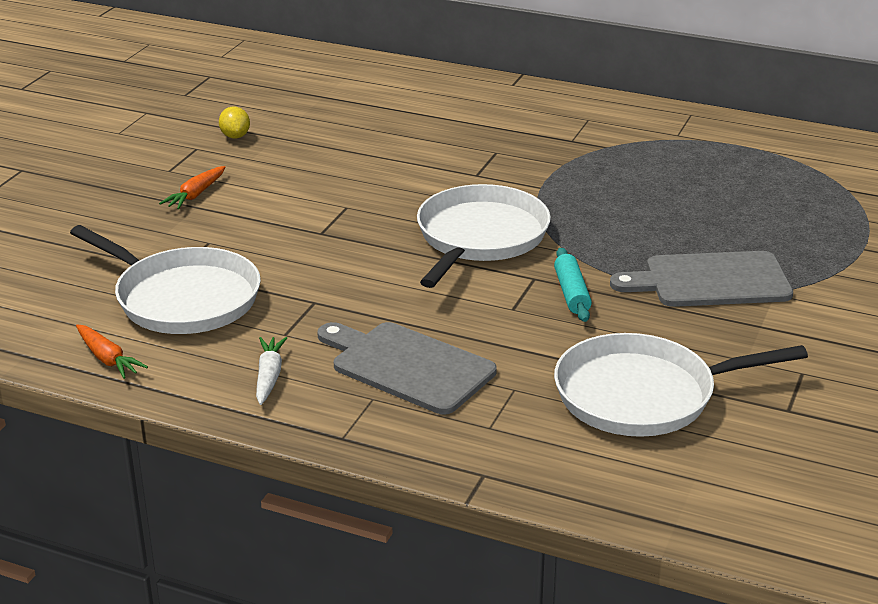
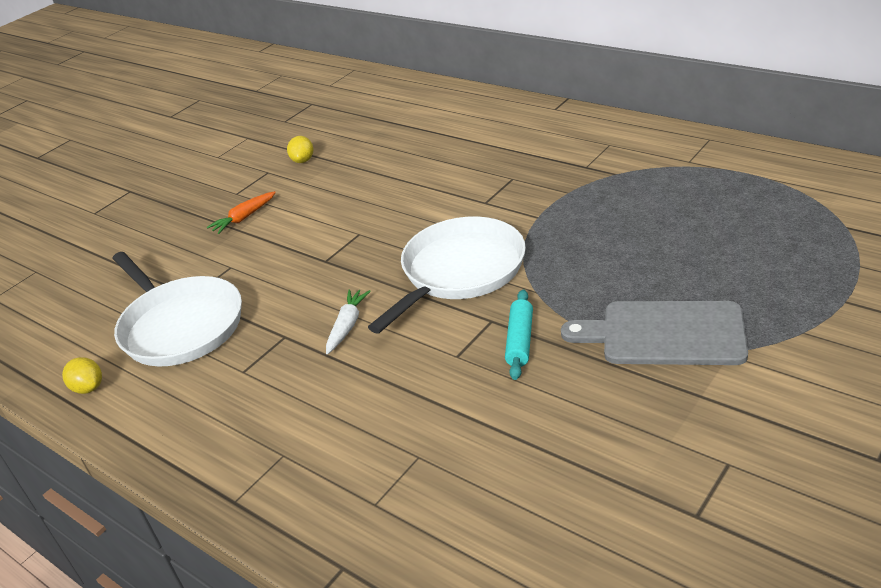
camera: 20 degrees right, 5 degrees up
(107, 359) = (89, 388): orange carrot -> yellow lemon
(269, 376) = (206, 420): white carrot -> white carrot (347, 326)
(407, 366) = (331, 418): grey cutting board -> none
(642, 395) = (543, 477): white pan -> none

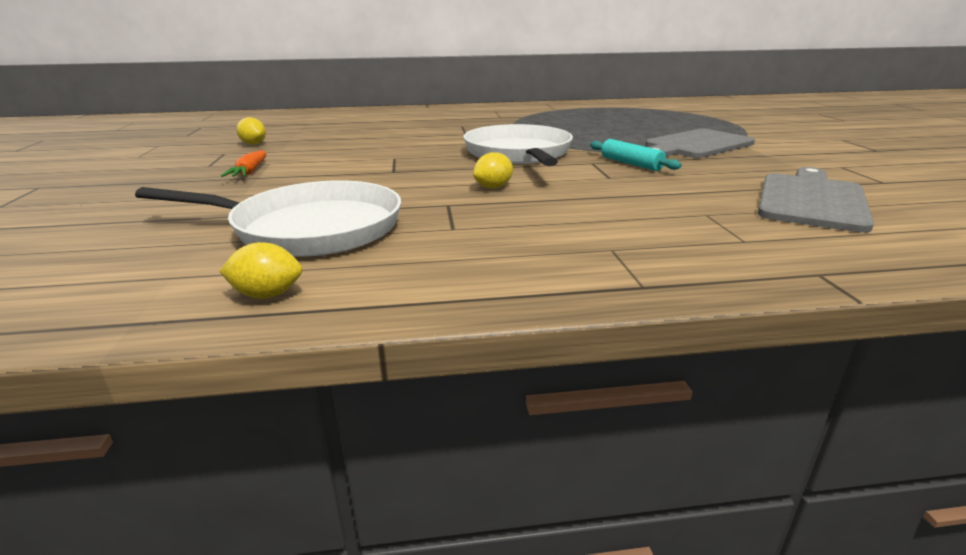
camera: 50 degrees left, 10 degrees down
(347, 326) = (493, 187): white carrot -> yellow lemon
(544, 494) = (811, 200): none -> grey cutting board

